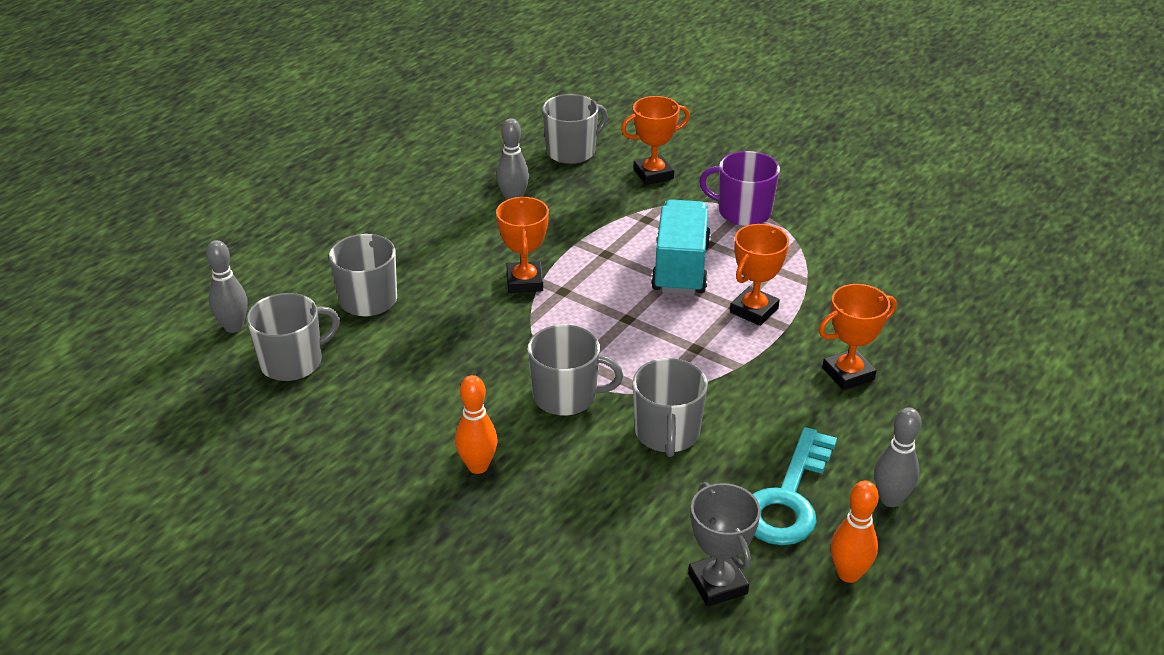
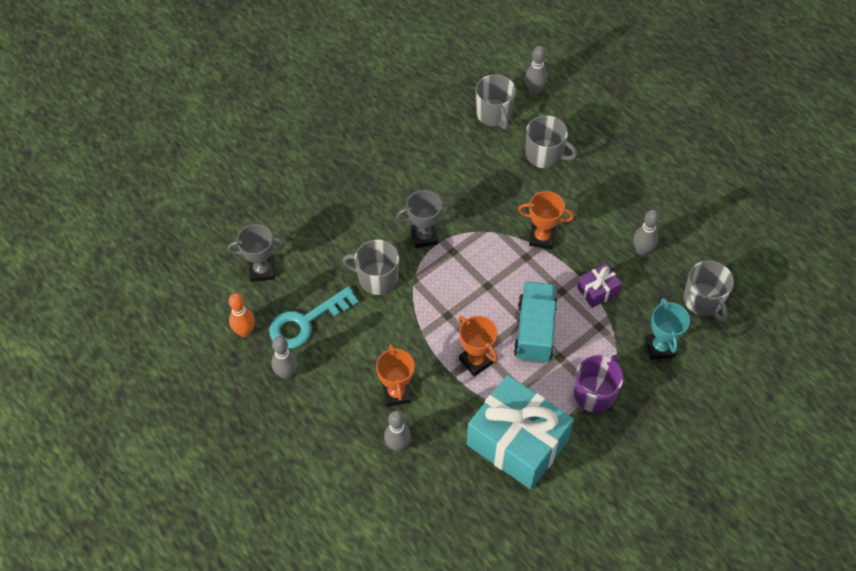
camera: 105 degrees right, 20 degrees up
(478, 466) = (381, 185): orange bowling pin -> none
(566, 396) = (424, 237): grey mug -> grey trophy
(592, 226) = (597, 291): none -> purple gift
(653, 174) = (660, 348): orange trophy -> turquoise trophy
(680, 268) = (534, 331): turquoise truck -> turquoise truck turned 105 degrees counterclockwise
(788, 498) = (306, 322): turquoise key -> turquoise key turned 75 degrees counterclockwise
(847, 260) = (517, 442): none -> turquoise gift
(923, 358) = (398, 445): none -> grey bowling pin

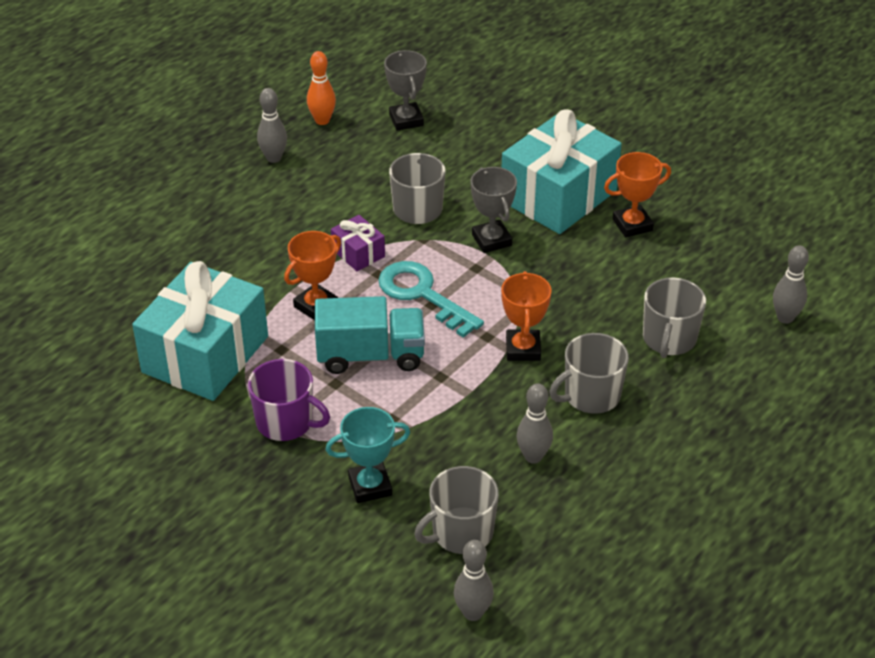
camera: 80 degrees right, 15 degrees down
(306, 322) = (344, 162): turquoise key -> turquoise key (422, 295)
(383, 187) = (558, 196): none -> turquoise gift
(396, 393) = (260, 244): orange trophy -> orange trophy (632, 225)
(398, 445) = (192, 254): grey bowling pin -> grey bowling pin (473, 613)
(494, 114) = (721, 282): grey mug -> grey mug (591, 396)
(597, 291) = (450, 413): purple gift -> purple gift (358, 253)

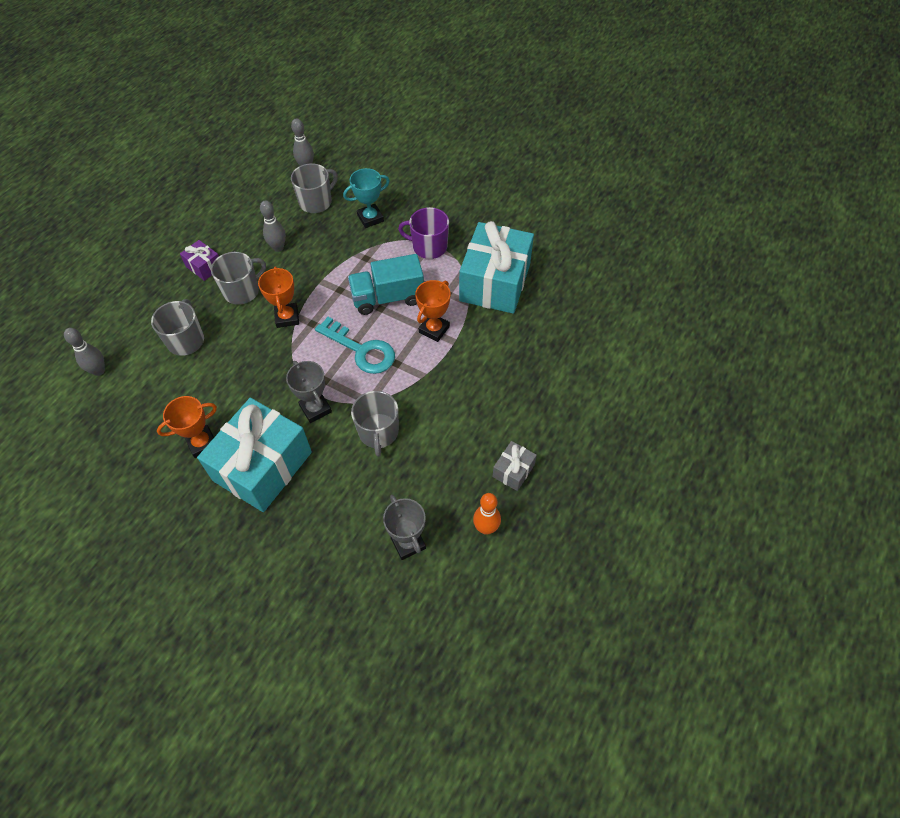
camera: 170 degrees right, 15 degrees up
(274, 158) = (513, 471): grey bowling pin -> grey gift
(358, 253) = (416, 379): purple gift -> purple gift (204, 266)

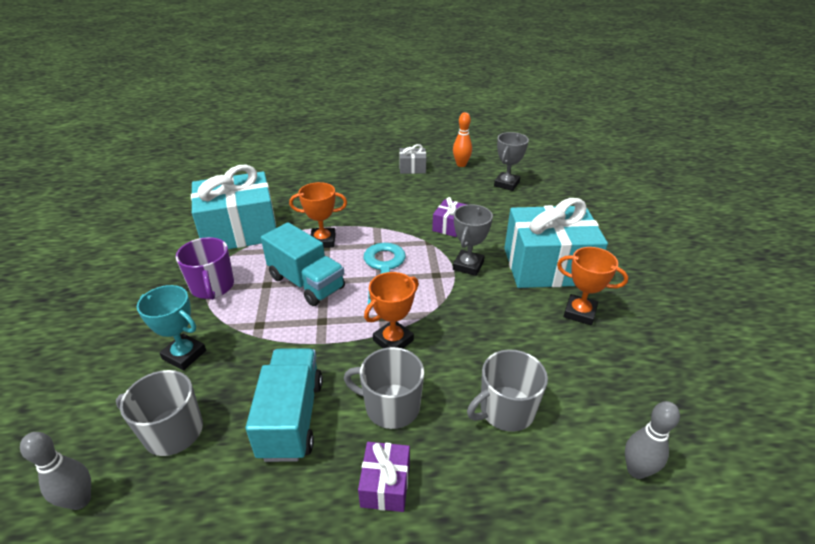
camera: 125 degrees left, 20 degrees down
(278, 247) = (291, 418): grey bowling pin -> turquoise truck
(378, 432) = (449, 226): grey mug -> purple gift

